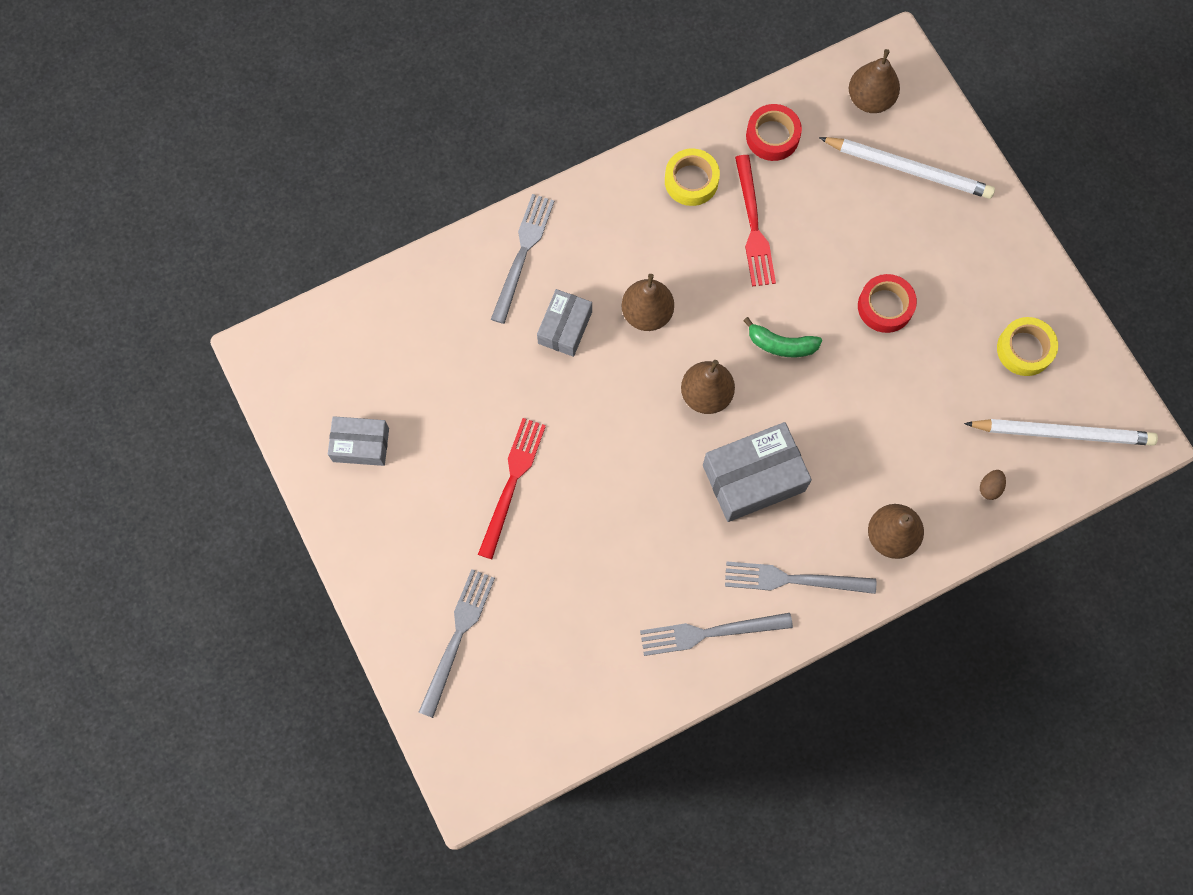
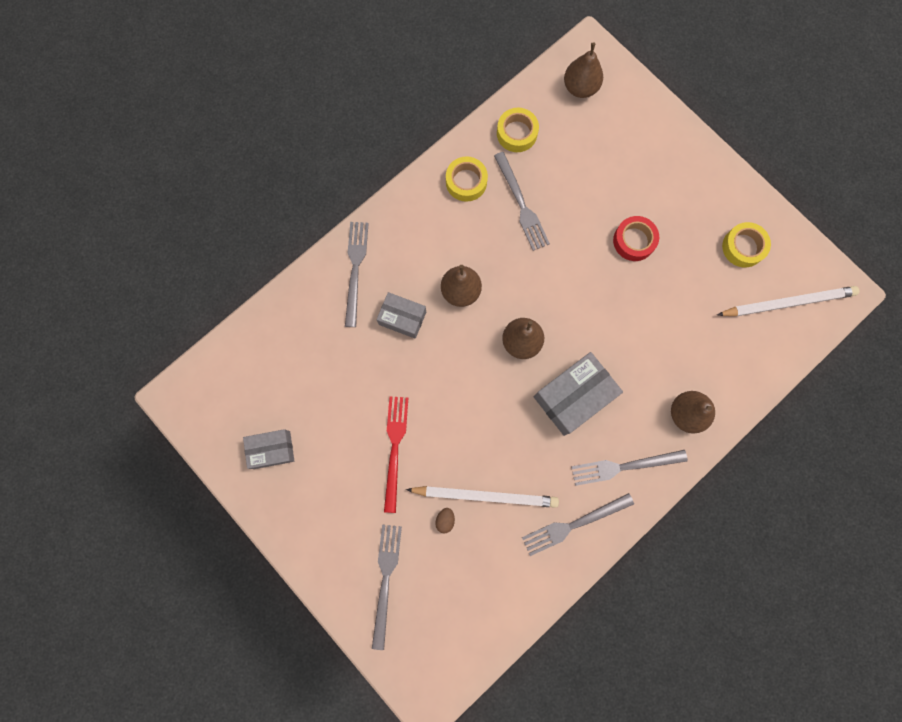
camera: 15 degrees left, 5 degrees up
(565, 327) = (402, 318): grey box -> grey box turned 75 degrees counterclockwise
(753, 226) = (521, 204): red fork -> grey fork
(772, 136) = (517, 133): red tape -> yellow tape
(781, 344) = (566, 289): green banana -> none
(908, 169) = (622, 133): white pencil -> white pencil (485, 495)
(990, 487) = (747, 358): brown egg -> brown egg (445, 520)

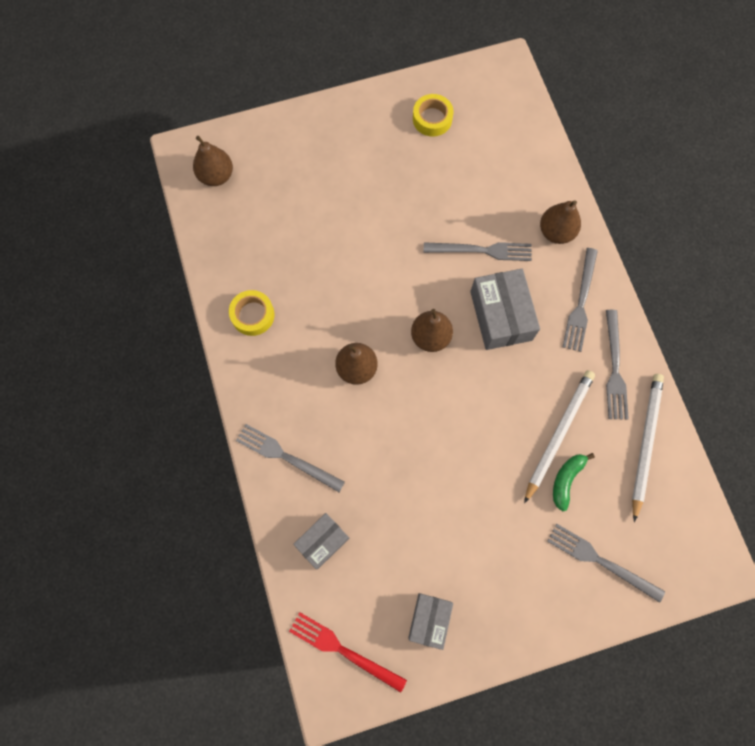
camera: 65 degrees left, 5 degrees down
(395, 448) = (480, 497): red fork -> red fork (343, 650)
(402, 318) = (357, 433): grey box -> grey box (322, 541)
(445, 520) = (566, 480): brown egg -> green banana
(517, 133) = (229, 249): yellow tape -> none
(521, 204) = (300, 277): grey fork -> grey fork (482, 250)
(634, 241) = (383, 200): red tape -> none
(787, 302) = (496, 110): white pencil -> white pencil (645, 443)

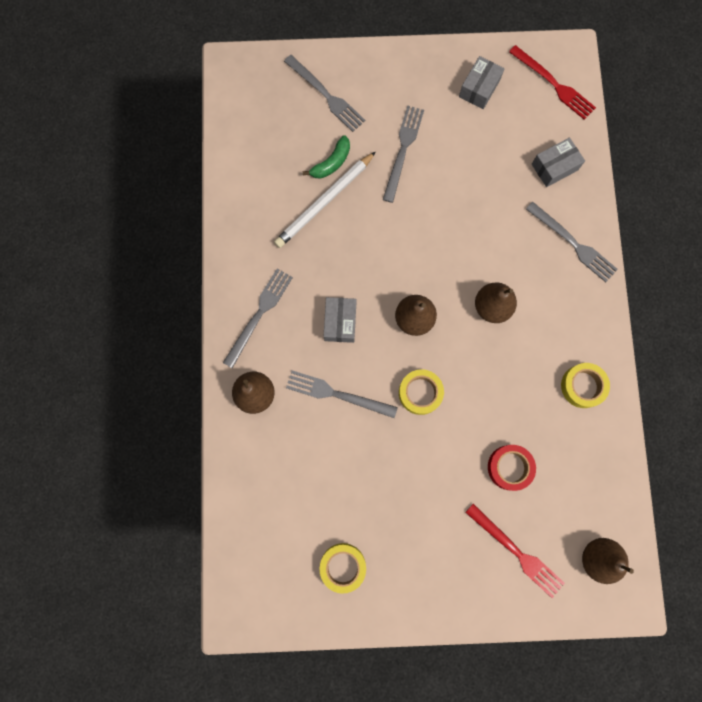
camera: 165 degrees left, 5 degrees up
(287, 164) = (516, 552): none -> red fork
(308, 228) = (509, 467): none -> red tape
(405, 271) = (420, 393): none -> yellow tape
(501, 315) = (340, 322): grey box -> grey box, size x0.62
(614, 368) = (252, 245): grey fork -> grey fork (403, 150)
(645, 443) = (252, 175): white pencil -> none

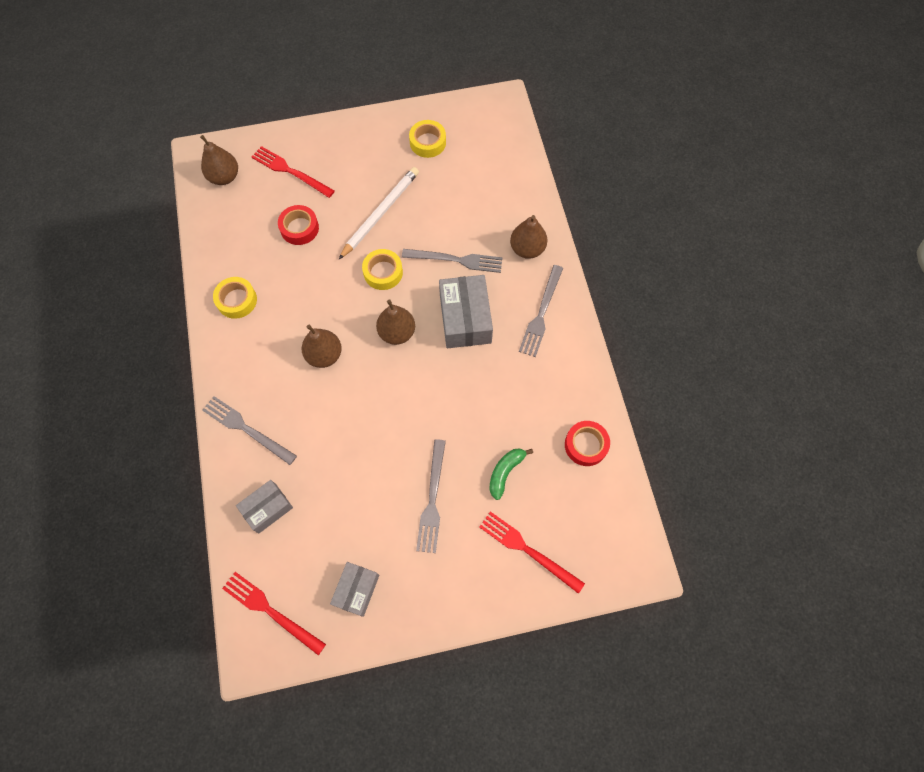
camera: 170 degrees right, 10 degrees down
(250, 174) = (586, 445): none -> red tape
(325, 202) = (503, 429): white pencil -> white pencil (380, 213)
(326, 95) = (527, 550): grey fork -> red fork
(340, 322) = (465, 319): grey box -> grey box, size x1.61

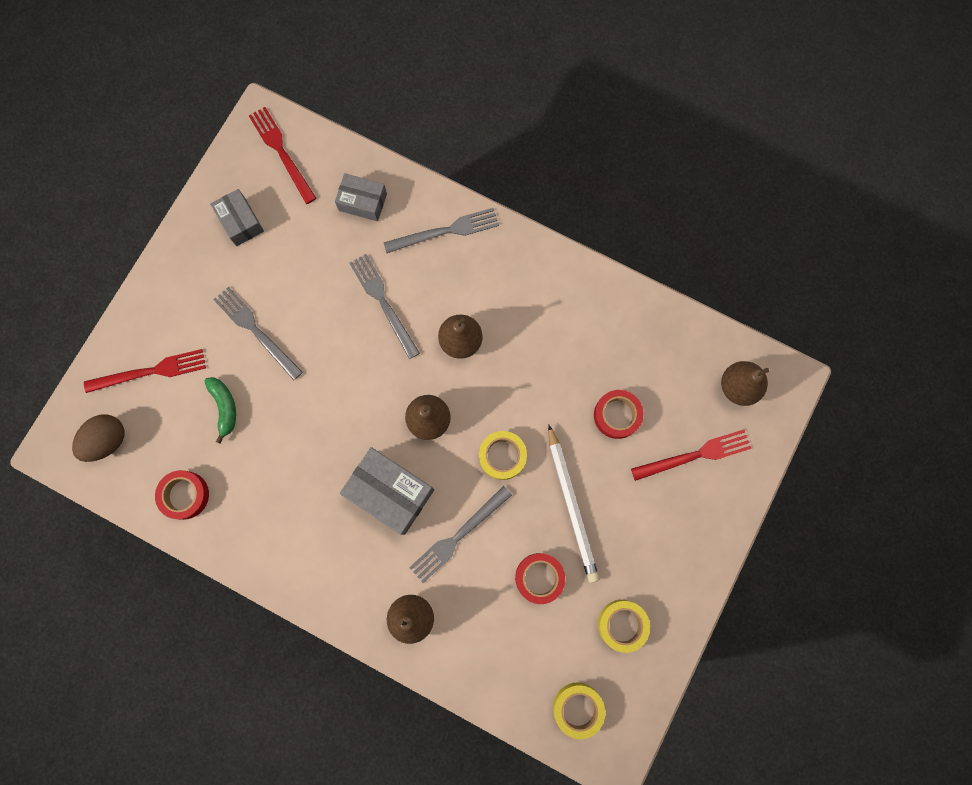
camera: 130 degrees right, 10 degrees up
(237, 300) = (581, 305): yellow tape -> yellow tape (577, 708)
(267, 508) = (362, 202): grey box -> grey box turned 75 degrees counterclockwise
(271, 611) = (281, 152): red fork -> red fork turned 105 degrees counterclockwise
(440, 200) = (539, 577): none -> red tape
(541, 313) = (334, 568): grey fork -> grey fork (383, 302)
(601, 534) = (107, 440): none -> brown egg

